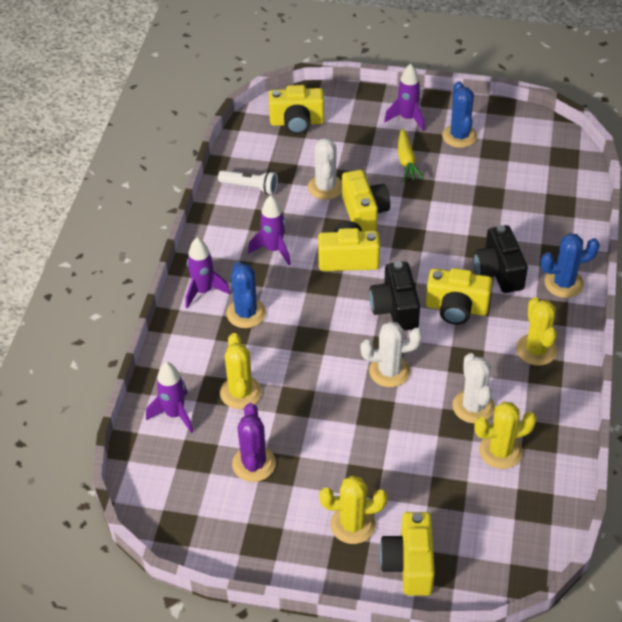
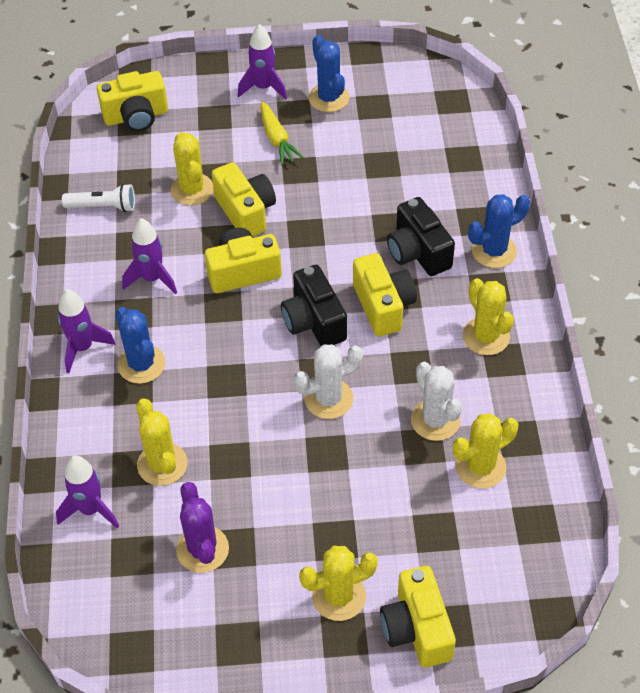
camera: 15 degrees left, 5 degrees up
(325, 187) = (192, 190): white cactus -> yellow cactus
(456, 308) = (383, 306): yellow camera -> yellow camera turned 105 degrees counterclockwise

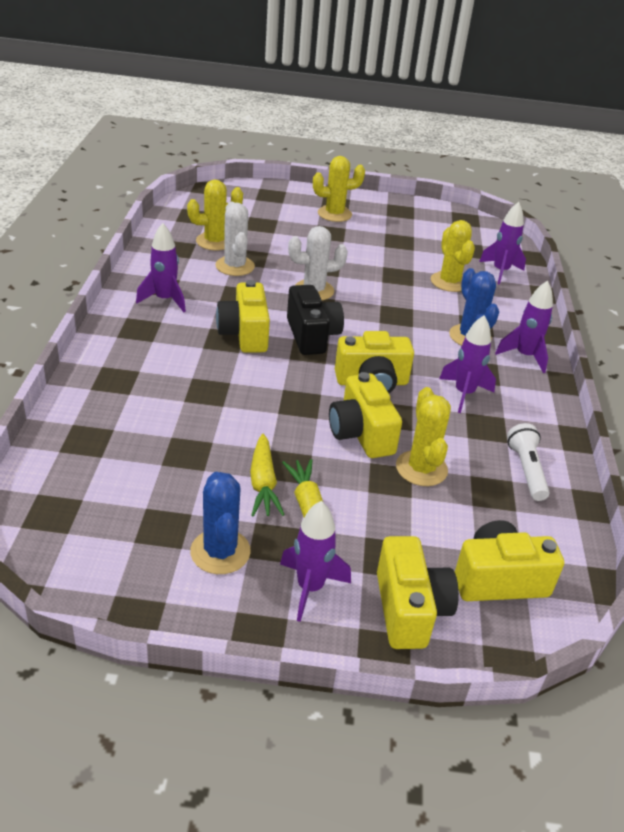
camera: 175 degrees left, 15 degrees down
(103, 207) = (526, 470): white flashlight -> white flashlight turned 75 degrees clockwise
(202, 549) = (420, 244): purple cactus -> none
(315, 151) = (263, 483): none -> yellow carrot
(417, 628) = (291, 197): yellow camera -> yellow camera (409, 609)
(418, 252) = (191, 365): black camera -> none
(486, 336) = (165, 300): yellow cactus -> purple rocket
(494, 251) = (115, 352): blue cactus -> none

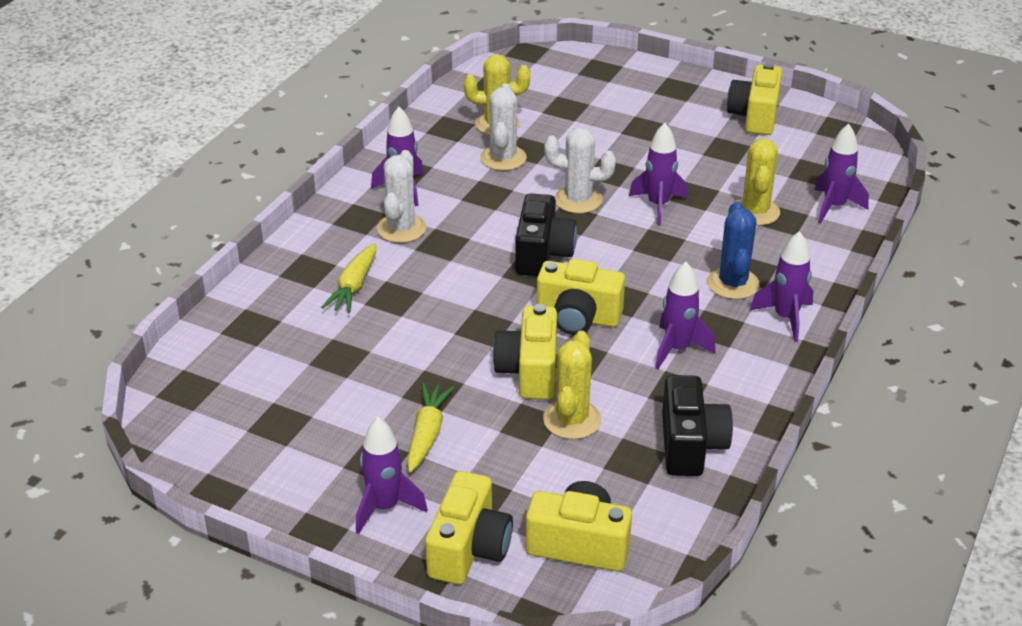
camera: 25 degrees right, 0 degrees up
(181, 332) = (401, 229): none -> white cactus
(220, 552) = (320, 456): blue cactus -> none
(244, 334) = (468, 241): yellow camera -> yellow camera (754, 116)
(263, 483) = (397, 401): yellow carrot -> yellow carrot (354, 286)
(334, 214) = (665, 104): yellow cactus -> none
(377, 287) = (658, 205): none -> purple rocket
(526, 470) = (690, 445): white flashlight -> black camera

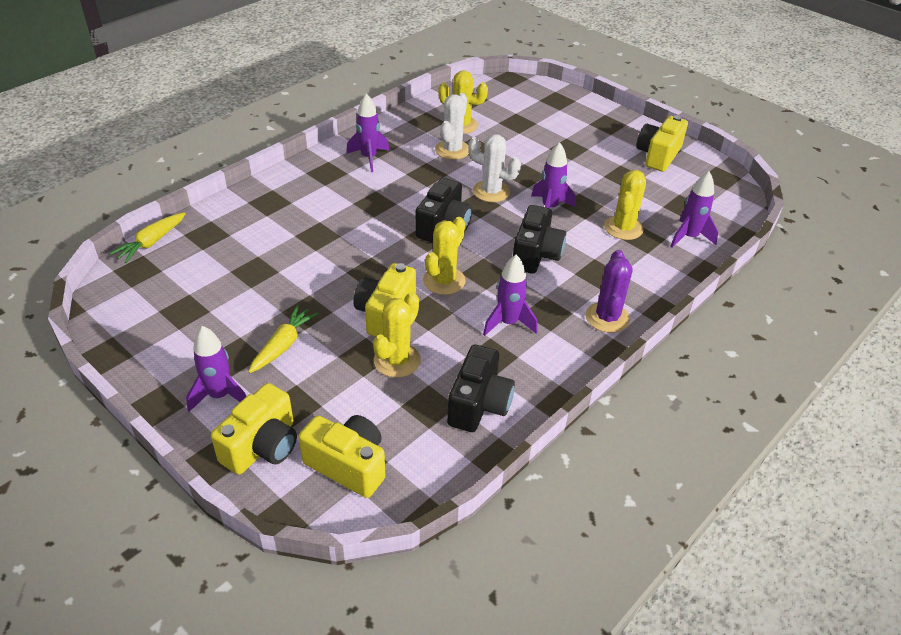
camera: 15 degrees right, 5 degrees up
(354, 286) = (294, 221): yellow carrot -> yellow carrot (151, 242)
(401, 229) = (351, 186): white cactus -> none
(578, 318) = (444, 281): yellow camera -> yellow cactus
(669, 264) = (536, 255): none -> black camera
(733, 284) = (578, 280): blue cactus -> none
(785, 318) = (607, 317): purple rocket -> purple cactus

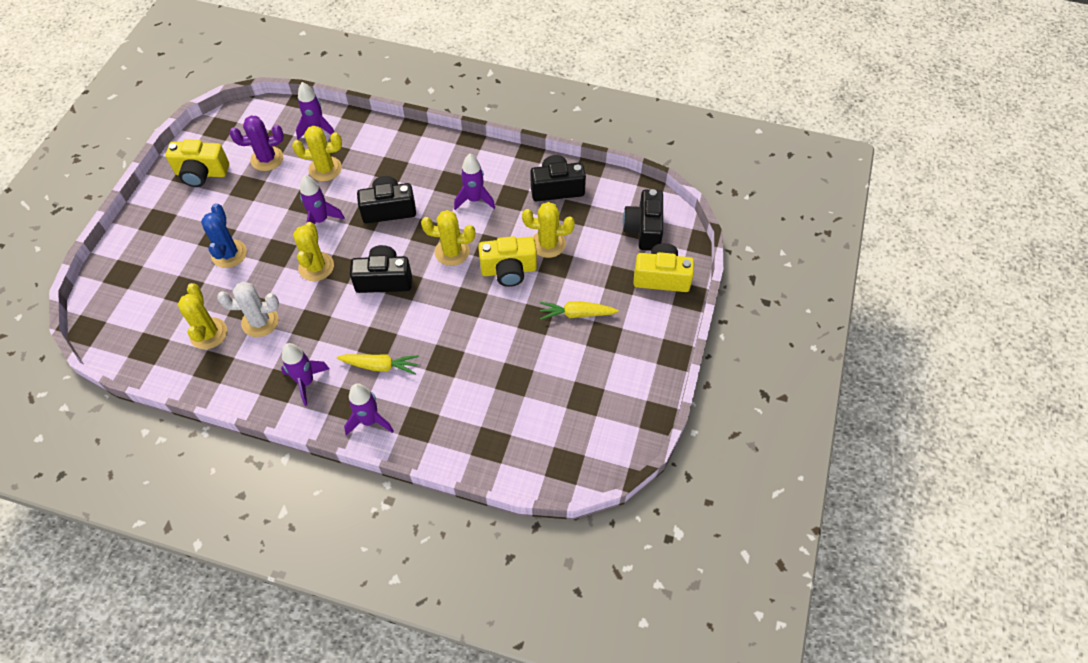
camera: 115 degrees left, 15 degrees up
(151, 242) = (526, 480): yellow carrot -> yellow carrot (380, 366)
(220, 396) = (642, 323): purple rocket -> purple rocket (370, 420)
(348, 465) = (644, 229): yellow camera -> black camera
(491, 191) = (316, 267): white cactus -> yellow cactus
(542, 150) = (229, 254): none -> blue cactus
(607, 317) = (437, 151): purple cactus -> purple cactus (267, 159)

